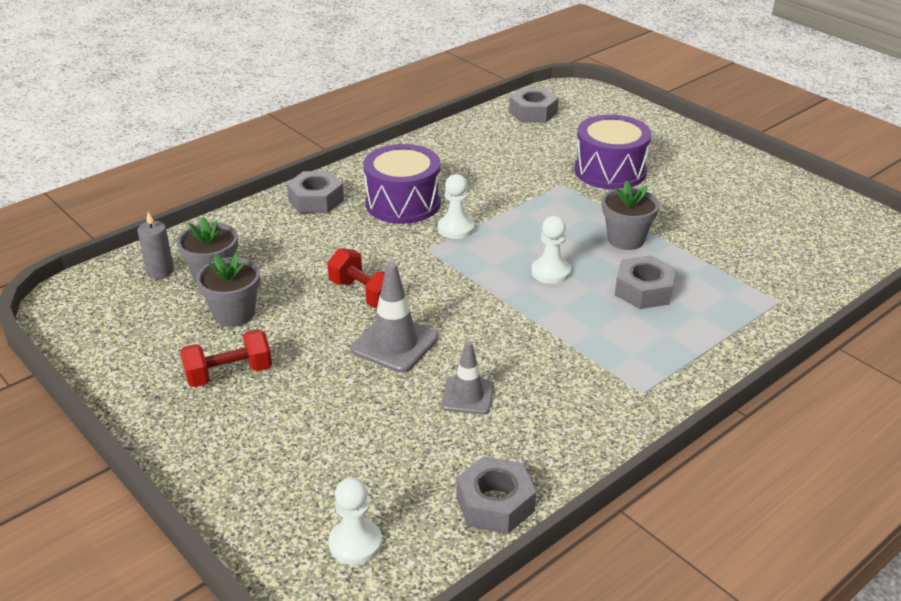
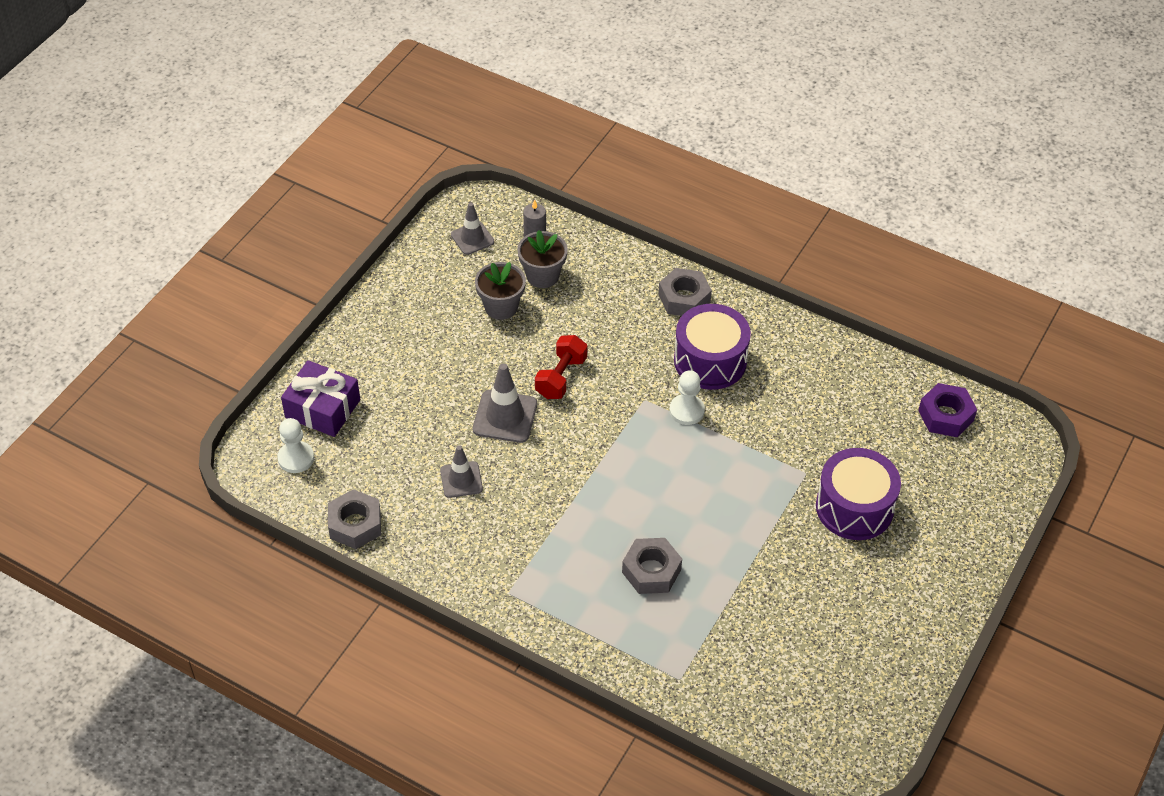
camera: 70 degrees right, 15 degrees up
(114, 314) = (472, 238): none -> grey traffic cone
(229, 374) = (431, 331): red dumbbell -> none
(286, 498) = (322, 409): none -> purple gift
(533, 112) = (945, 416): grey nut -> purple nut
(550, 272) = (649, 496): white pawn -> none
(626, 239) = (729, 543): grey flower pot -> none

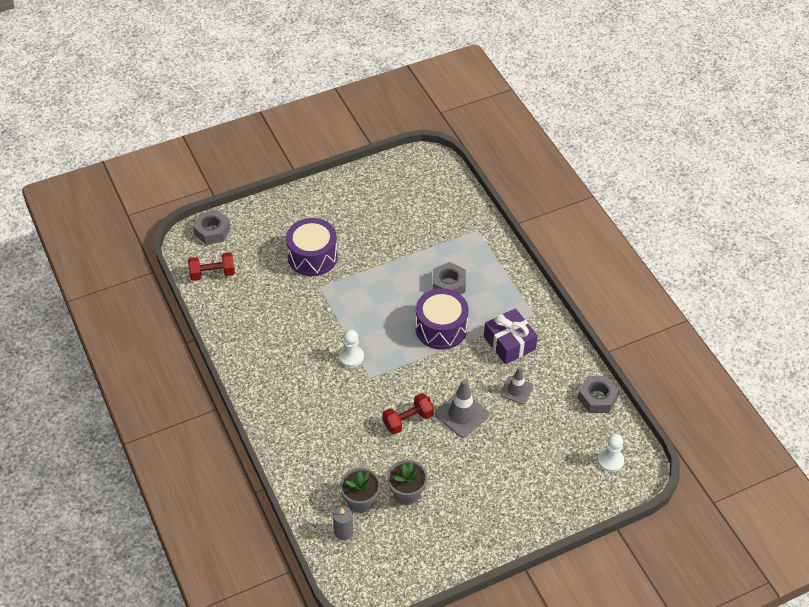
camera: 145 degrees left, 0 degrees up
(322, 409) = (574, 485): purple gift -> purple gift (509, 343)
(472, 238) = (385, 562): grey traffic cone -> none
(684, 298) = (285, 429): grey nut -> grey nut (212, 231)
(710, 361) = (309, 379): purple drum -> purple drum (441, 328)
(945, 416) = (212, 274): purple nut -> red dumbbell

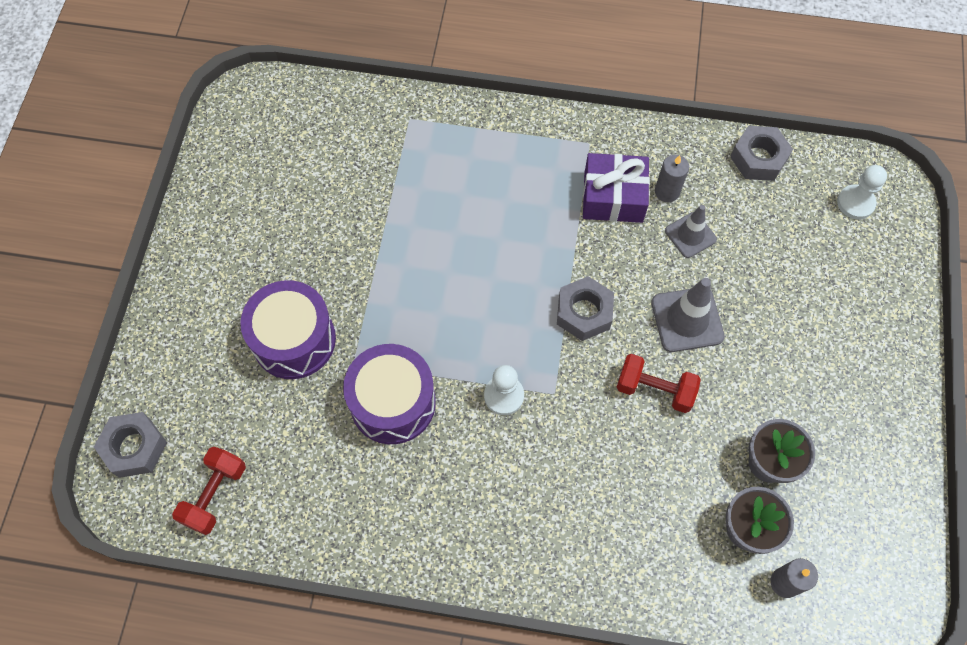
camera: 55 degrees left, 15 degrees up
(408, 420) = (654, 389): red dumbbell -> red dumbbell turned 75 degrees counterclockwise
(441, 328) = (535, 258): purple drum -> purple drum (393, 403)
(448, 284) = (471, 205): grey nut -> grey nut (584, 312)
(535, 365) = (667, 192): none -> grey candle

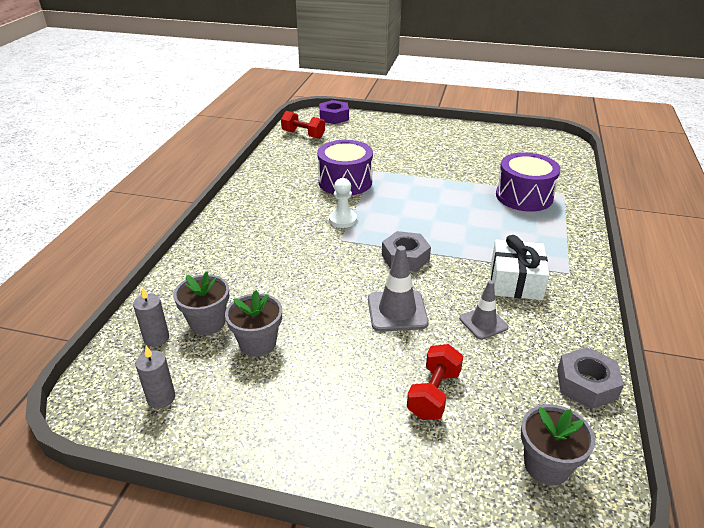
camera: 95 degrees right, 30 degrees down
(134, 448) = (334, 117): grey nut -> purple nut
(294, 340) = (390, 154): purple drum -> purple drum (524, 196)
(613, 197) = (516, 281): purple gift -> white gift
(654, 389) = (336, 286): red dumbbell -> red dumbbell (434, 394)
(667, 192) = (528, 313): grey candle -> grey candle (161, 398)
(855, 203) = (546, 465): white pawn -> grey flower pot

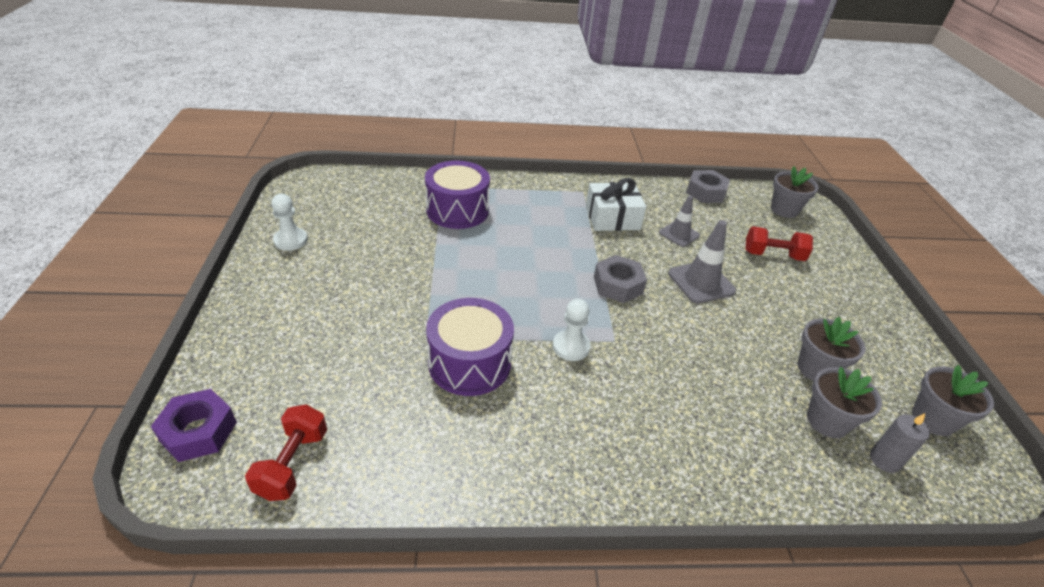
camera: 110 degrees left, 5 degrees up
(161, 398) = (933, 419): grey candle -> grey flower pot
(482, 135) = (290, 240): none -> white pawn

